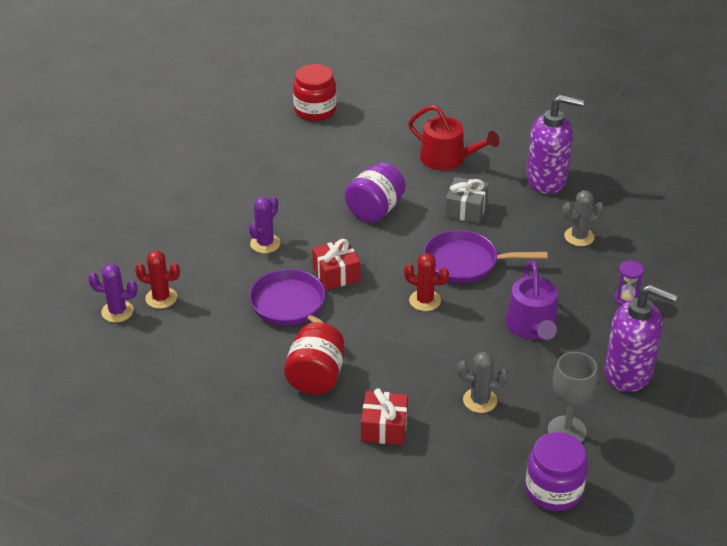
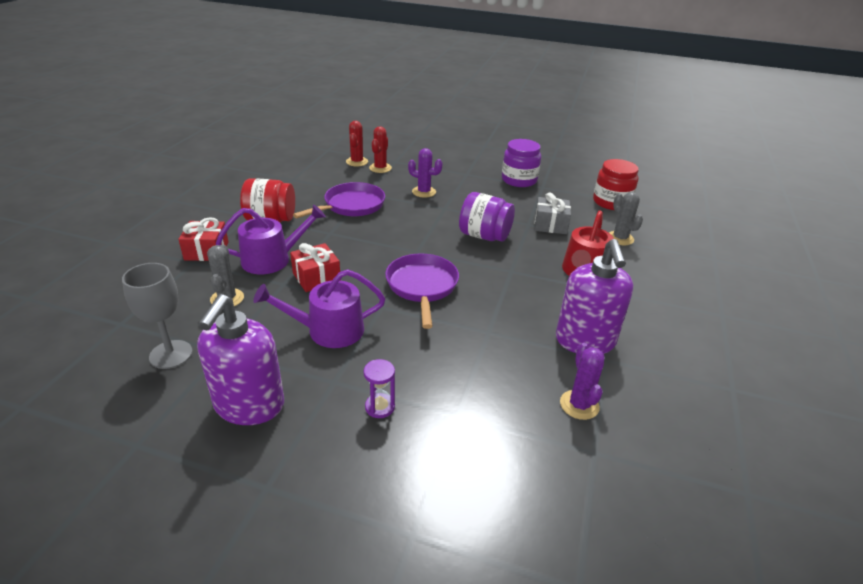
camera: 80 degrees right, 5 degrees down
(117, 311) = (342, 150): purple cactus -> purple cactus (579, 405)
(336, 274) = (393, 222): red gift -> red gift (316, 277)
(407, 371) = (272, 259): none -> purple watering can
(425, 300) = (363, 265): red cactus -> red cactus (380, 168)
(466, 209) = (505, 285): grey gift -> grey gift (550, 225)
(553, 490) = (94, 345): purple jar -> purple jar (519, 180)
(579, 237) = (488, 367): grey cactus -> grey cactus (620, 238)

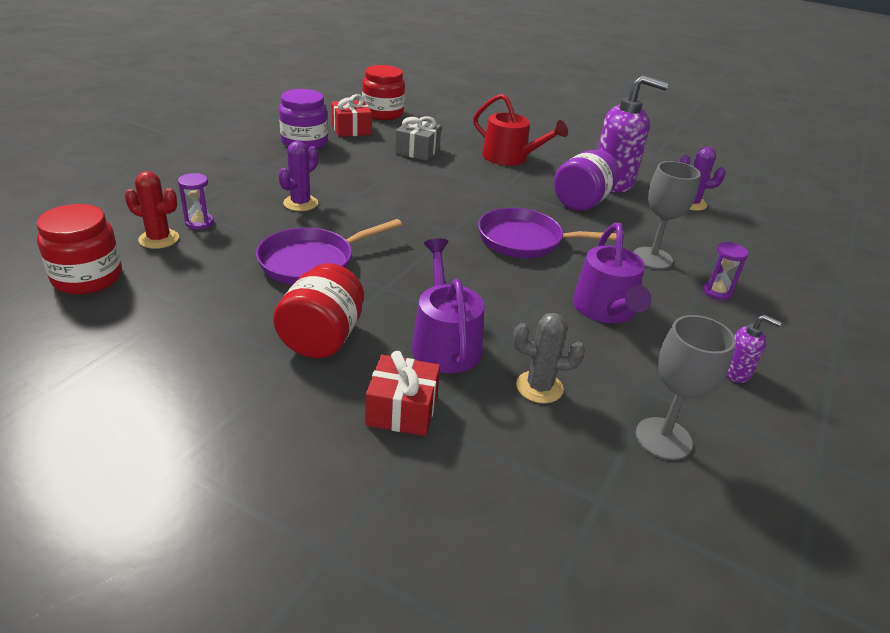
camera: 80 degrees left, 0 degrees up
(249, 405) = (736, 372): purple soap dispenser -> purple soap dispenser, size x0.46
(312, 154) = (87, 278): none -> red jar
(316, 277) = (497, 308): red gift -> red gift (351, 129)
(351, 206) = (312, 262): purple pan -> purple pan turned 90 degrees counterclockwise
(380, 168) = (199, 223): red cactus -> purple hourglass
(428, 363) = (652, 258): none -> grey goblet
(484, 236) = (429, 188): purple jar -> purple jar (582, 202)
(620, 238) = (455, 128): grey cactus -> none

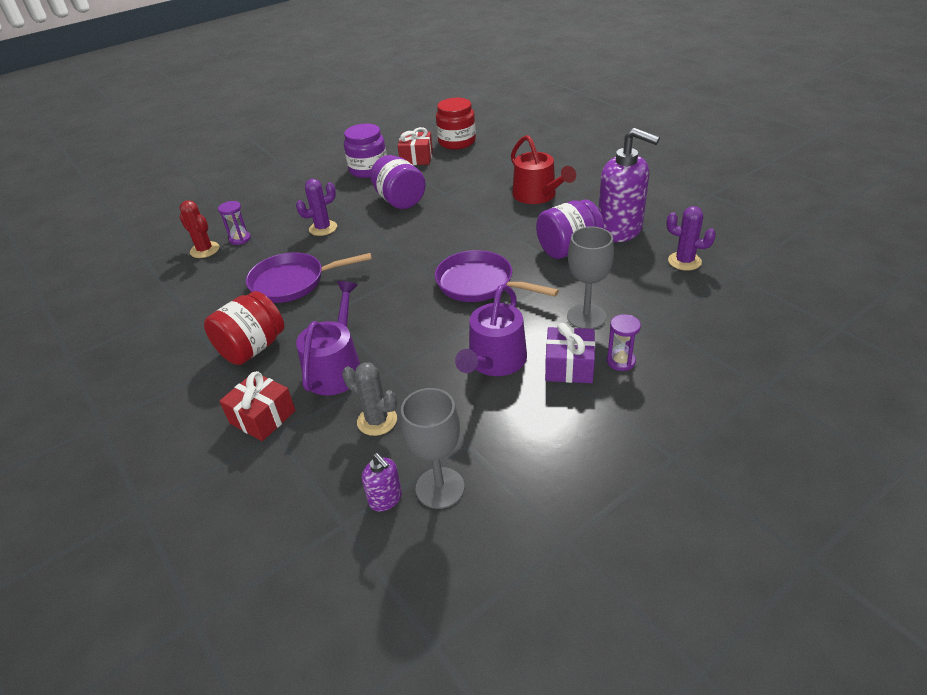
camera: 30 degrees right, 5 degrees up
(87, 278) = (142, 276): red jar -> none
(368, 170) = (400, 200): none -> purple jar
(417, 151) = (457, 183): grey gift -> none
(677, 303) = (569, 366): none -> purple gift
(736, 372) = (564, 444): purple soap dispenser -> purple soap dispenser (385, 499)

